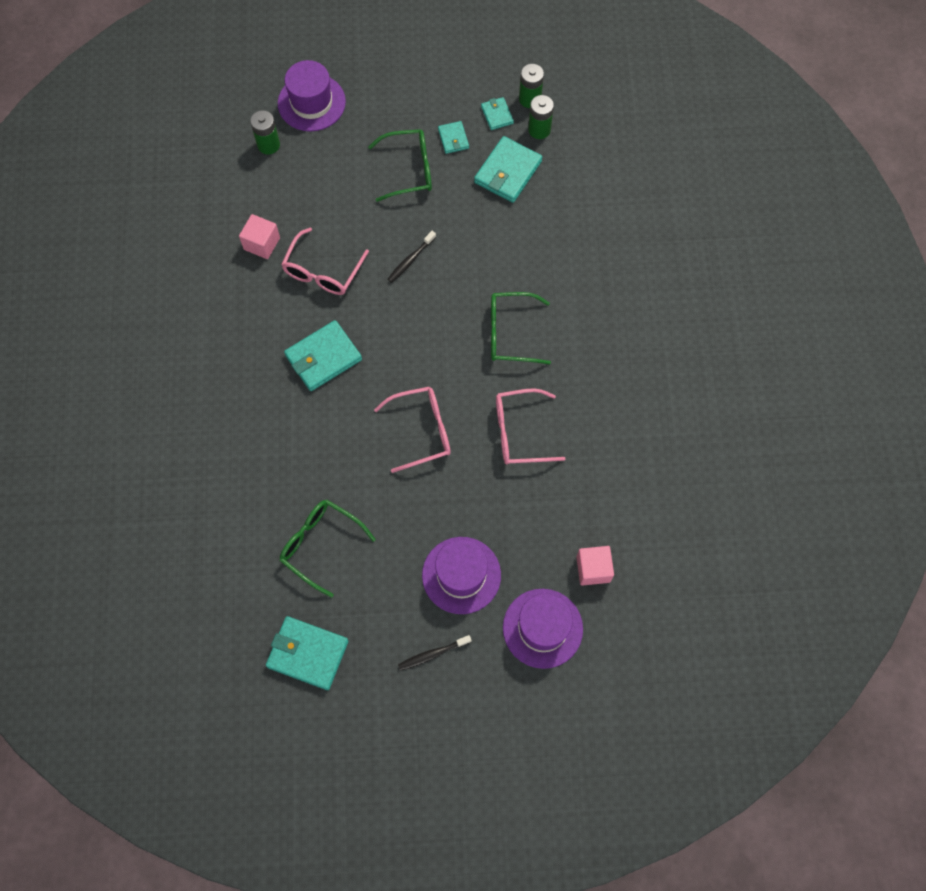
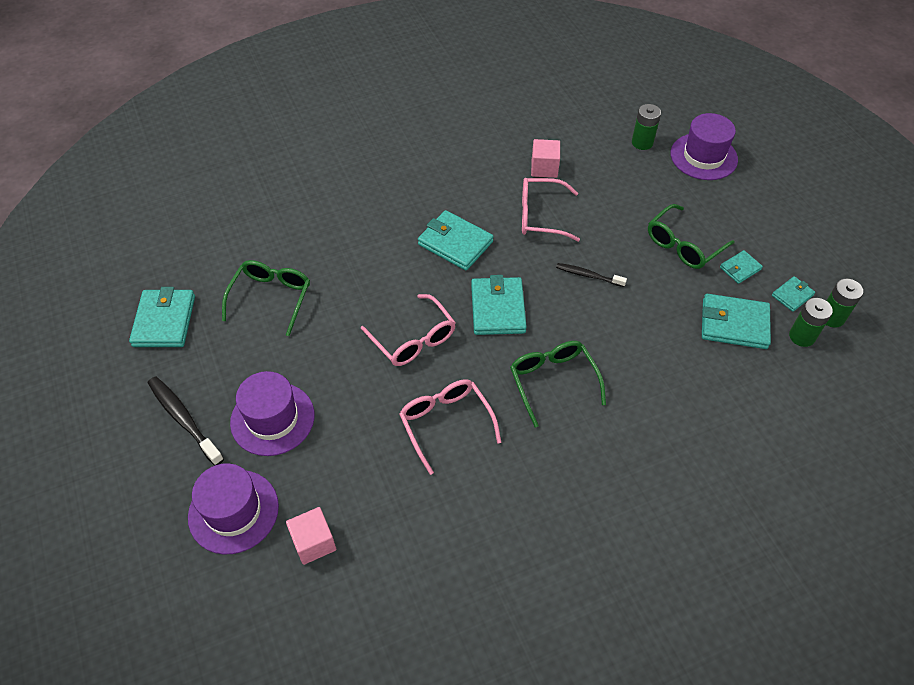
camera: 70 degrees right, 15 degrees down
(409, 170) = (683, 245): green glasses -> green glasses turned 75 degrees clockwise
(416, 348) = (498, 308): none -> turquoise wallet
(433, 654) = (184, 419): black toothbrush -> black toothbrush, size x1.59

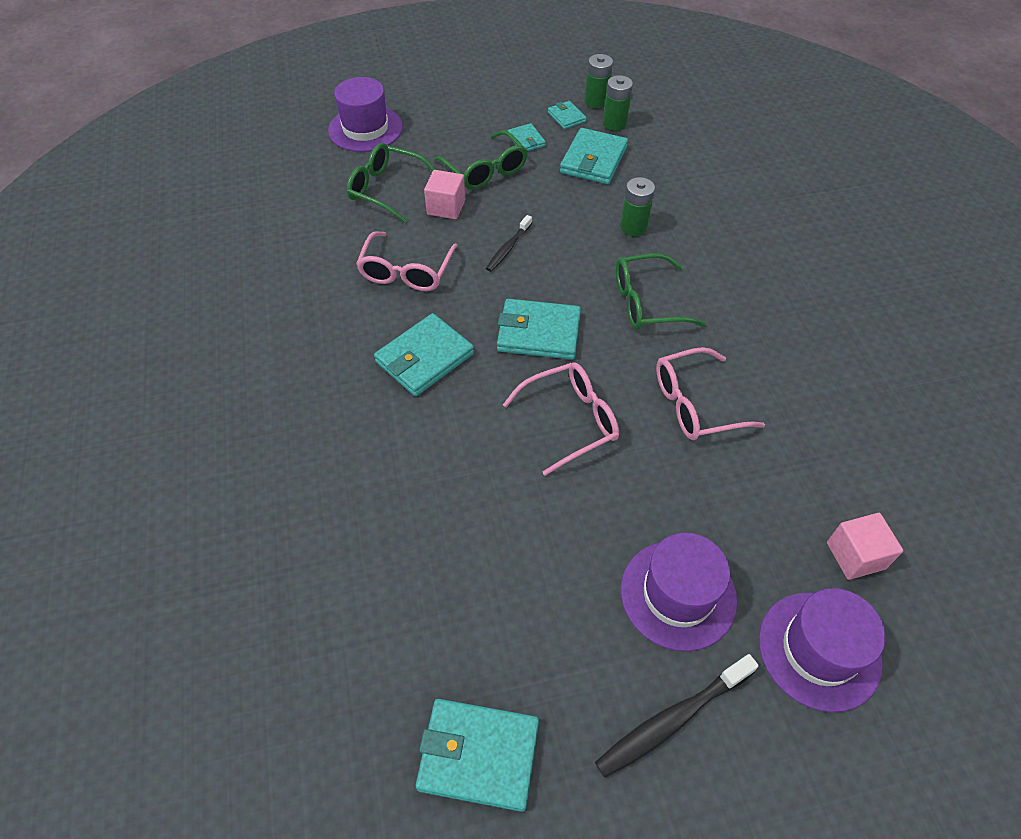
camera: 80 degrees left, 0 degrees up
(271, 297) = (465, 586): green glasses -> green glasses (386, 189)
(544, 168) = (328, 255): pink cube -> pink cube (446, 207)
(642, 142) = (323, 167): green battery -> green battery (634, 227)

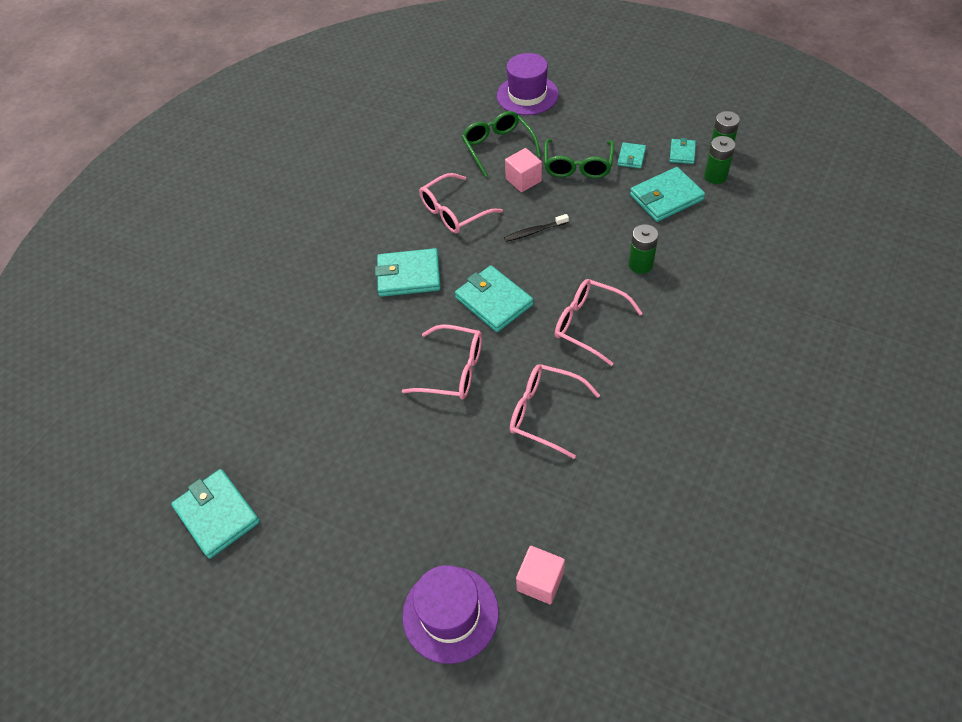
camera: 45 degrees right, 0 degrees up
(646, 303) = (588, 324): green glasses -> pink glasses
(672, 719) = (326, 579): black toothbrush -> none
(678, 594) = (404, 517): purple hat -> none

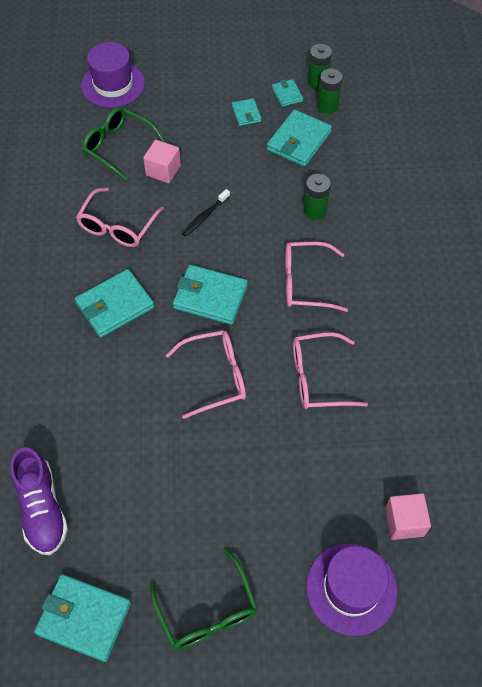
camera: 35 degrees left, 5 degrees up
(245, 412) = (42, 508): none -> purple shoe
(578, 166) = (204, 139): green glasses -> green glasses (207, 611)

